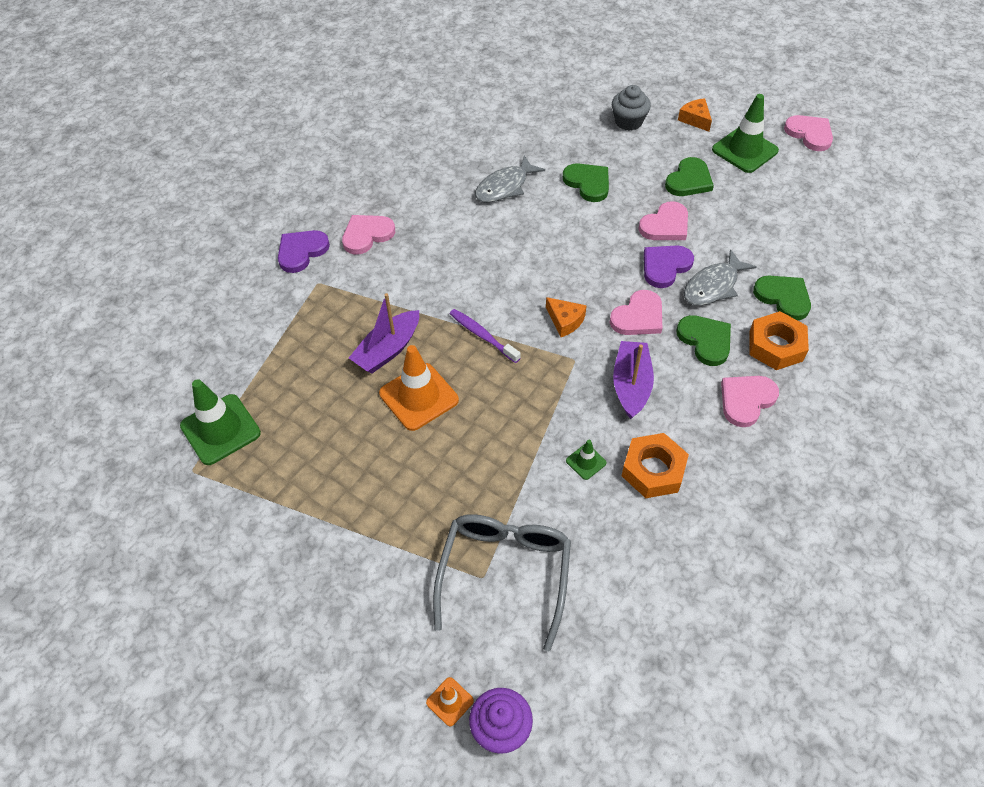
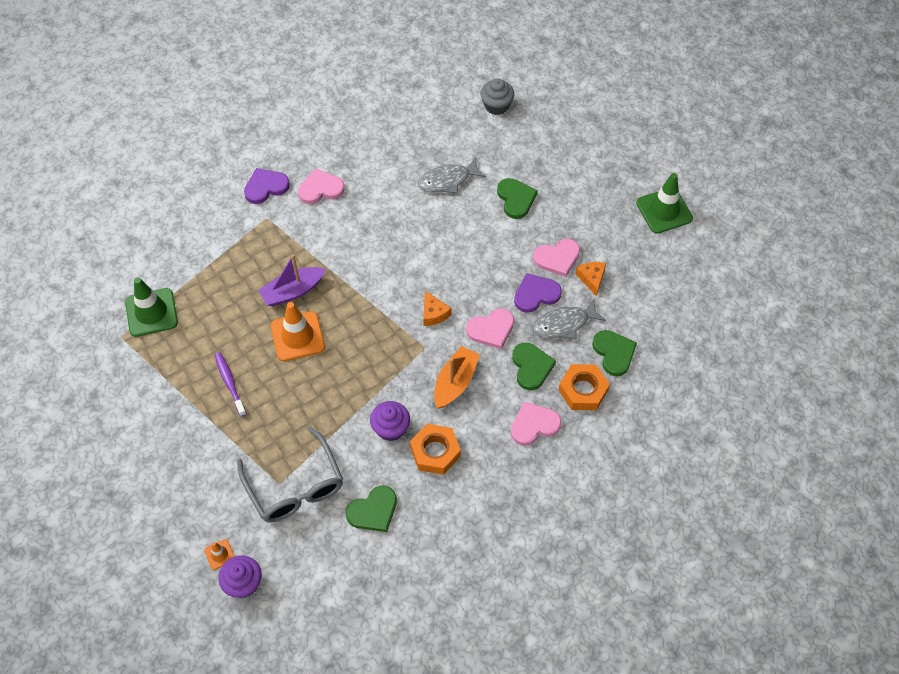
camera: 20 degrees right, 5 degrees up
(482, 335) = (366, 304): purple toothbrush -> purple toothbrush (230, 383)
(505, 573) = (295, 486): grey glasses -> grey glasses turned 120 degrees clockwise
(586, 462) = (391, 428): green traffic cone -> purple cupcake
(628, 121) = (581, 151): grey cupcake -> grey cupcake (496, 106)
(631, 385) = (455, 382): purple boat -> orange boat
(689, 180) = (600, 224): green heart -> green heart (373, 511)
(695, 119) = (639, 167): orange cheese -> orange cheese (591, 278)
(809, 134) = (730, 213): pink heart -> none

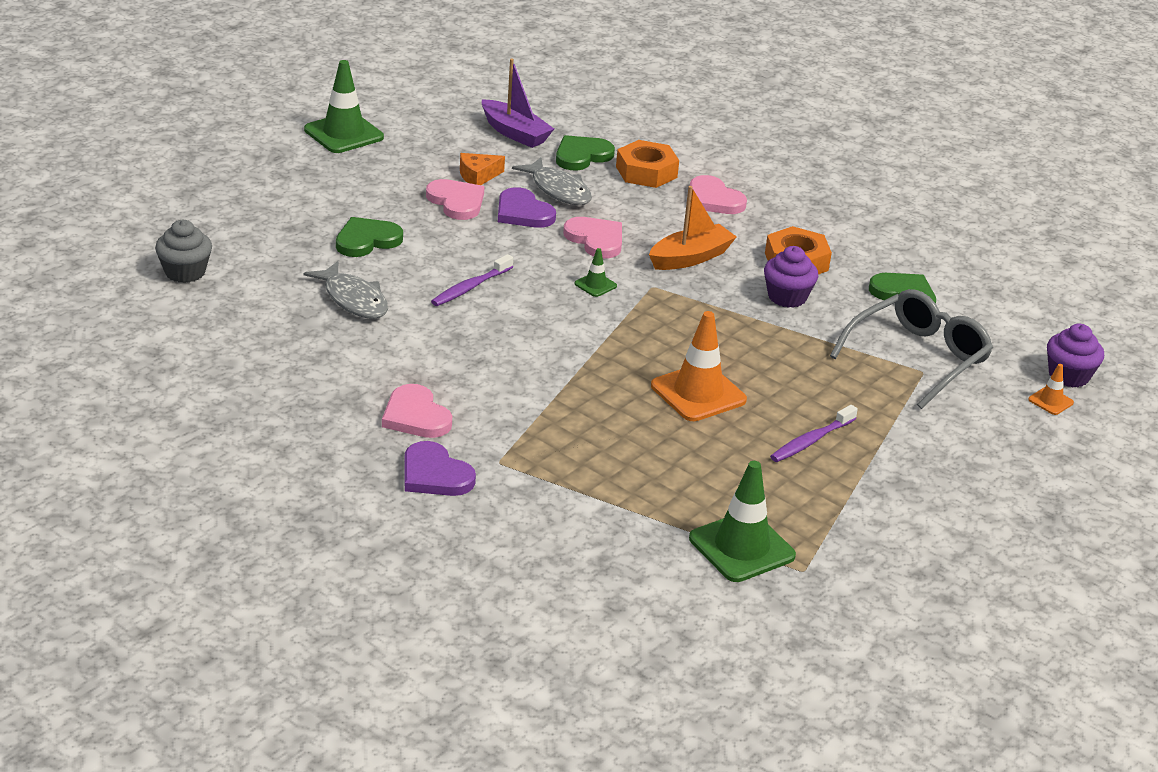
camera: 110 degrees left, 25 degrees down
(292, 291) = (625, 411): purple boat -> purple boat (515, 133)
(434, 313) = (595, 285): orange cheese -> green traffic cone
(447, 243) = (470, 287): none -> purple toothbrush
(455, 382) = (690, 258): orange boat -> orange boat turned 135 degrees clockwise
(531, 367) = (634, 207): green heart -> none

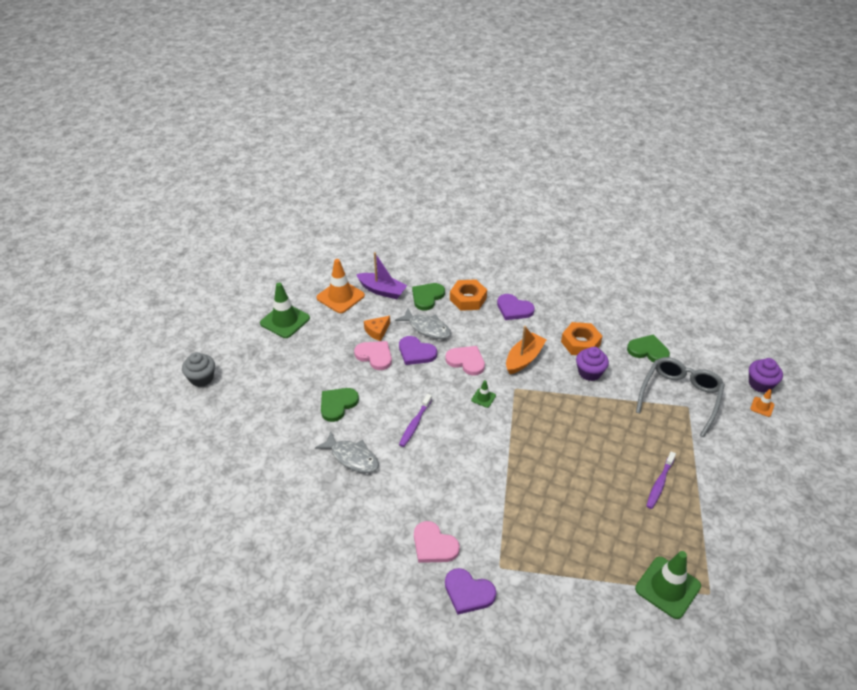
camera: 15 degrees left, 10 degrees up
(185, 272) = (240, 468): grey cupcake -> grey cupcake (201, 378)
(698, 393) = (581, 467): orange traffic cone -> orange traffic cone (340, 297)
(713, 199) = (514, 309): pink heart -> purple heart

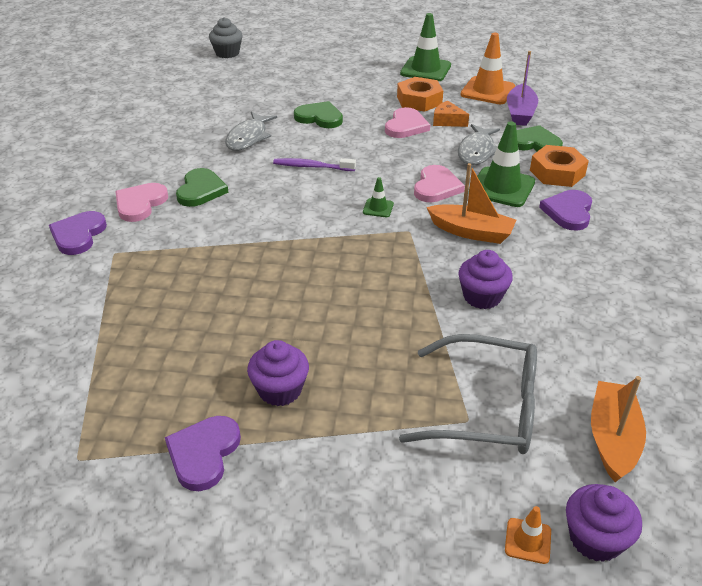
camera: 75 degrees right, 5 degrees down
(201, 378) = (320, 48): grey cupcake -> grey cupcake (227, 53)
(416, 352) = (428, 150): purple heart -> purple heart (203, 453)
(580, 343) = (542, 282): orange nut -> orange nut (419, 100)
(648, 350) = (578, 361): green heart -> green heart (201, 190)
(659, 484) = (280, 390): purple toothbrush -> purple cupcake
(667, 587) = (88, 408): green traffic cone -> green traffic cone (502, 187)
(702, 357) = (612, 438): none -> orange boat

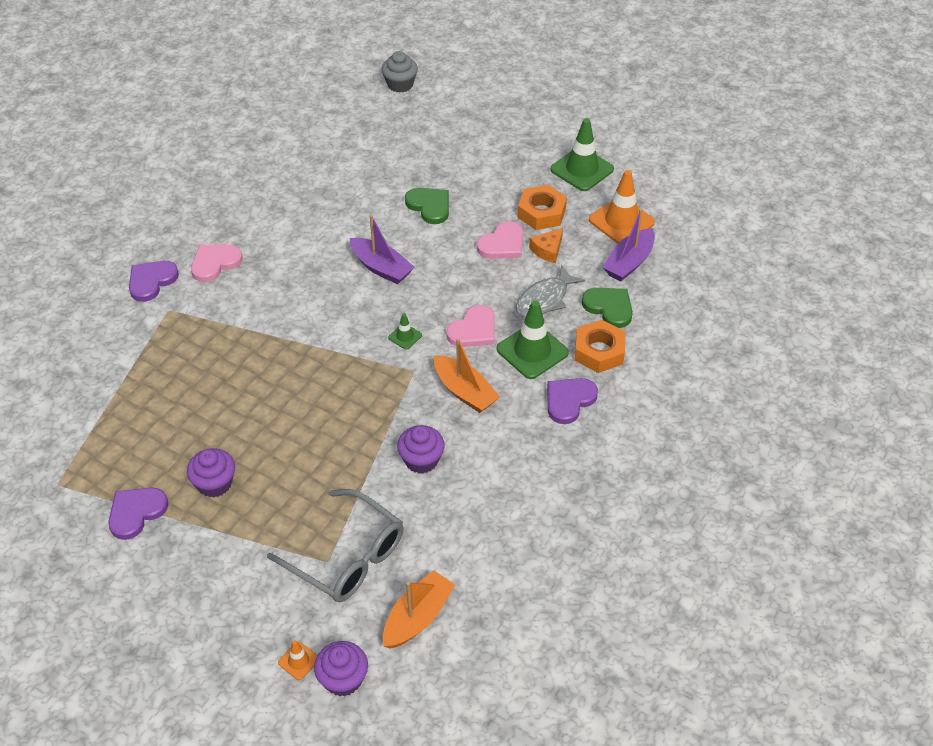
camera: 25 degrees right, 10 degrees up
(201, 190) = (271, 264): green heart -> none
(248, 138) = (349, 212): grey fish -> none
(312, 167) = (381, 268): purple toothbrush -> purple boat
(447, 121) = (547, 250): orange cheese -> orange cheese turned 105 degrees counterclockwise

